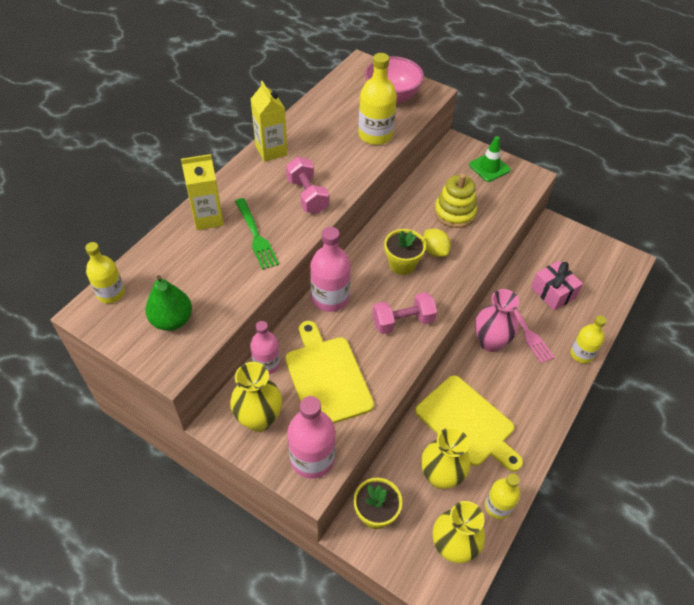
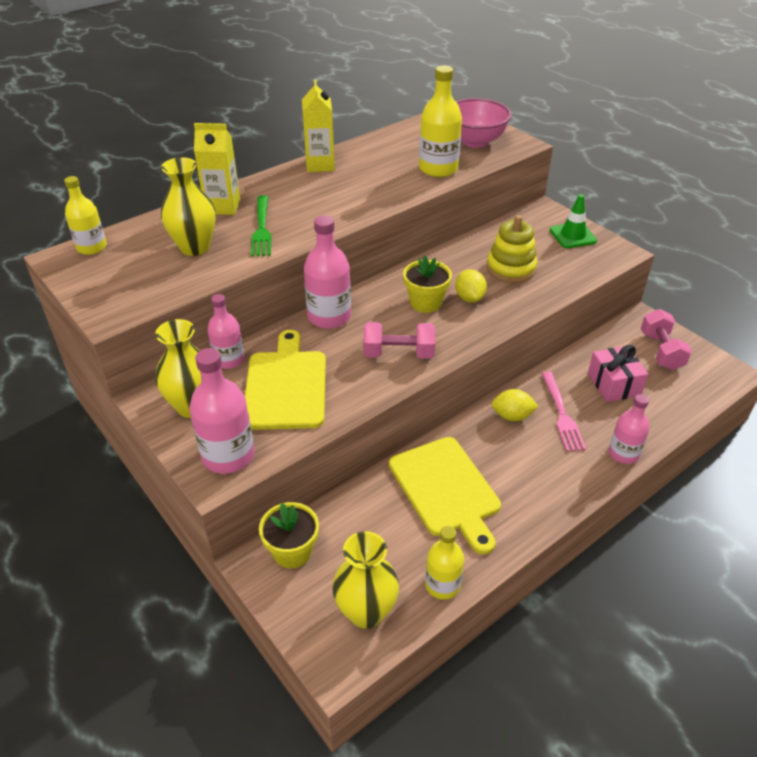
camera: 20 degrees right, 10 degrees down
(172, 320) = (135, 279): green pear -> none
(307, 196) = (335, 206): pink dumbbell -> pink dumbbell (661, 351)
(440, 476) = (387, 535): yellow vase -> yellow vase (195, 247)
(490, 342) = (512, 416): pink vase -> yellow lemon
(581, 354) = (623, 453): yellow bottle -> pink bottle

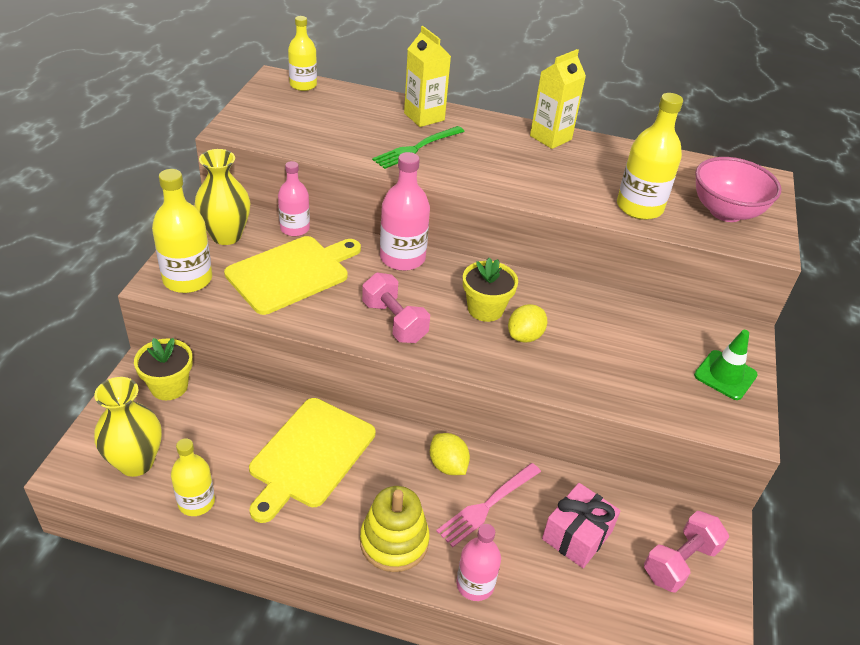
camera: 50 degrees right, 0 degrees up
(195, 247) = (353, 128): yellow vase -> none
(228, 455) = (187, 279): pink bottle -> yellow bottle
(511, 268) = (607, 348): yellow stacking toy -> yellow stacking toy (394, 541)

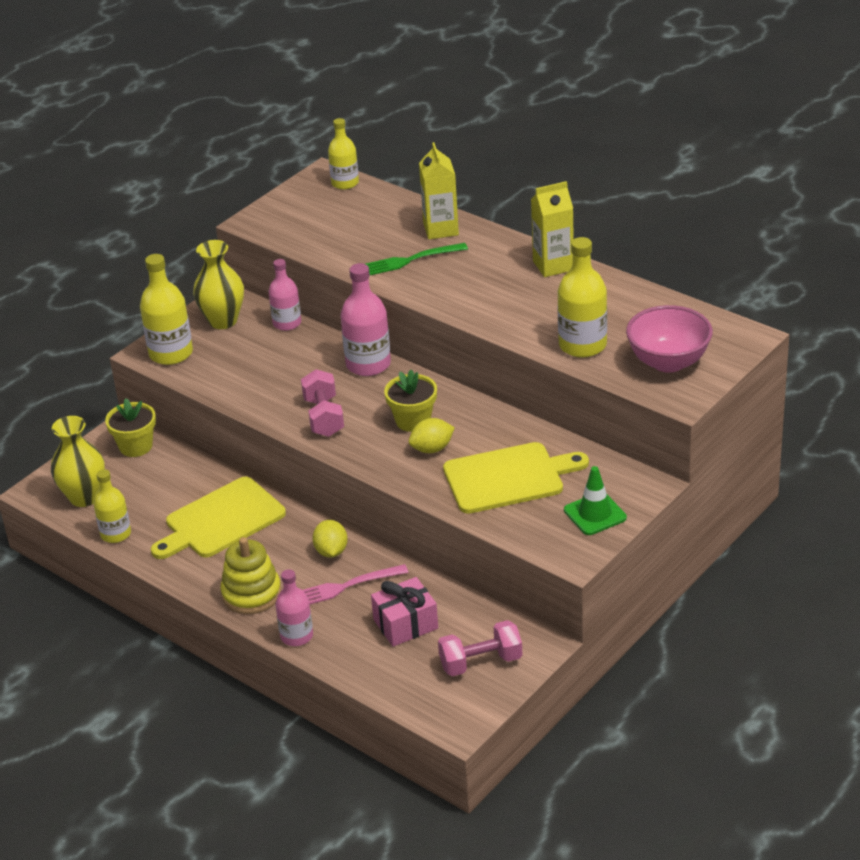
camera: 30 degrees right, 5 degrees down
(292, 273) = (261, 362): yellow cutting board -> yellow cutting board (508, 477)

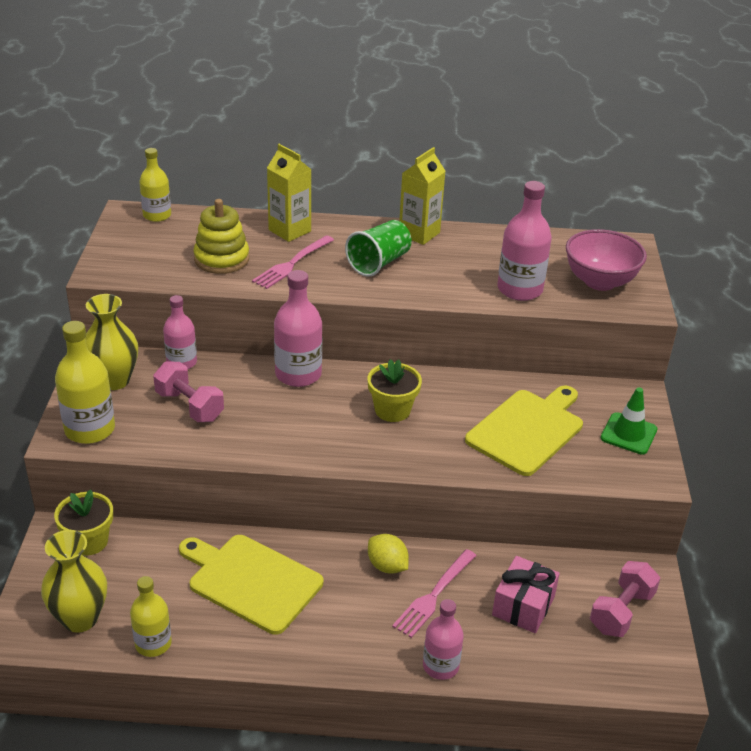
camera: 40 degrees left, 0 degrees up
(221, 520) = (251, 581): yellow cutting board -> yellow cutting board turned 105 degrees clockwise
(251, 594) = (355, 643): yellow stacking toy -> yellow stacking toy (221, 259)
(324, 417) = (308, 437): pink dumbbell -> pink dumbbell (189, 406)
(409, 260) = (292, 264): green fork -> pink fork
(432, 449) = (436, 429): yellow lemon -> none
(485, 282) = (379, 263): none -> green cup
(582, 345) = (520, 289): yellow bottle -> pink bottle

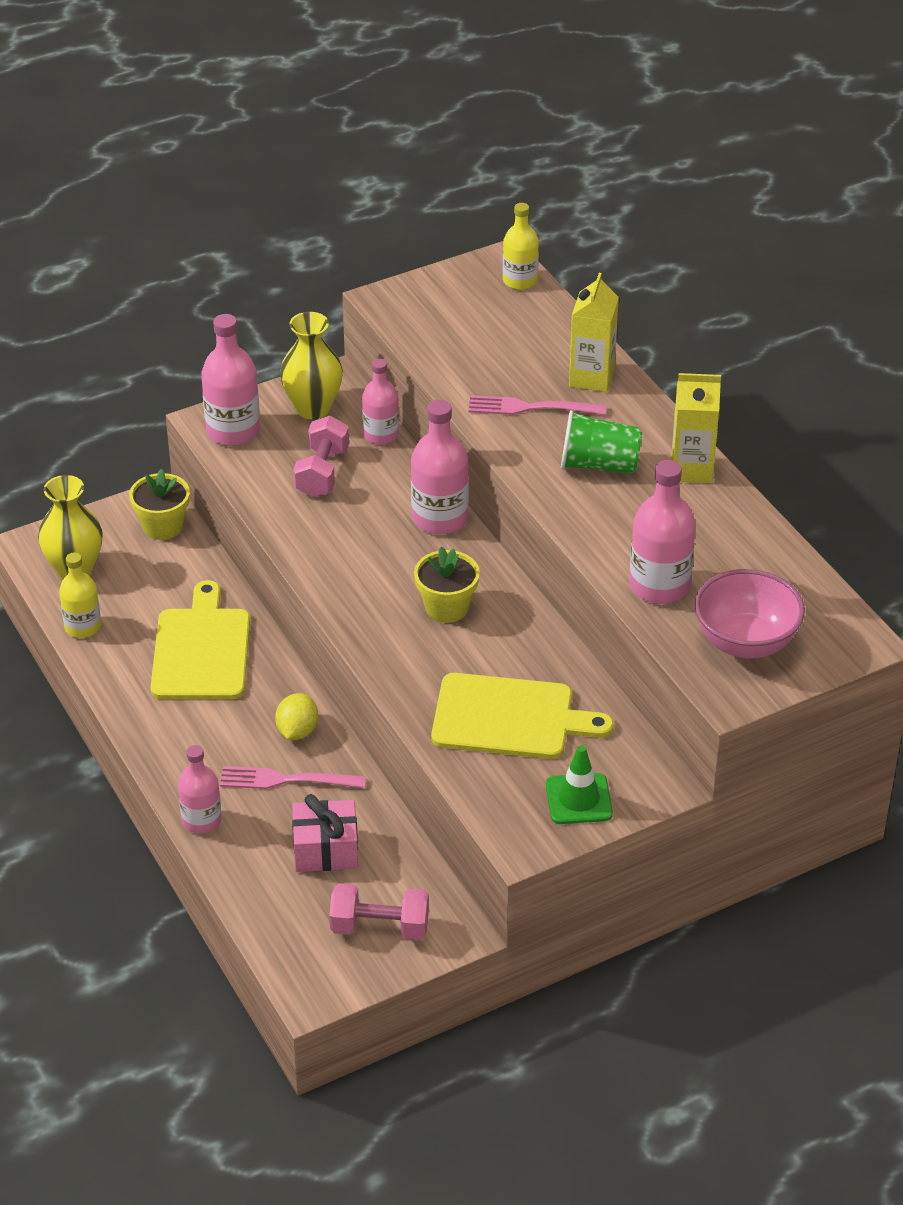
camera: 60 degrees right, 5 degrees up
(90, 429) = (233, 431): yellow bottle -> pink bottle
(221, 259) = (488, 359): yellow stacking toy -> none

